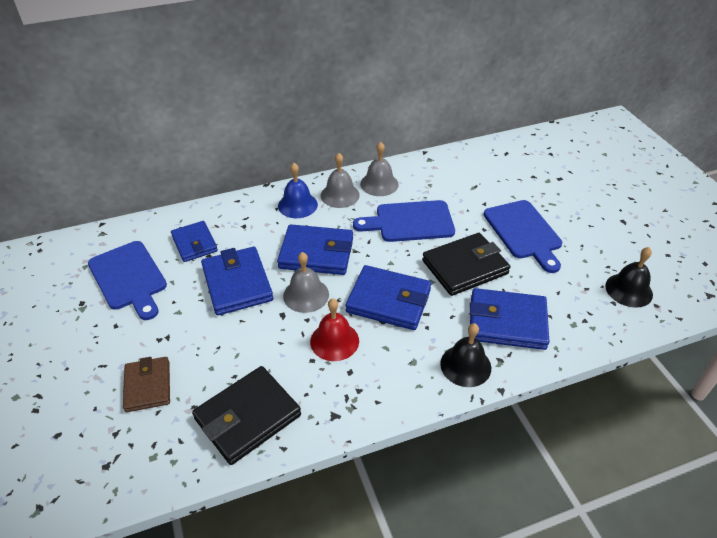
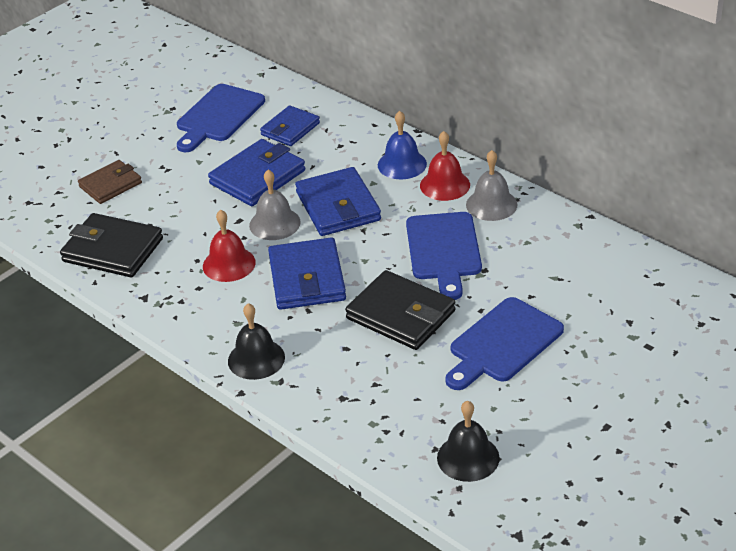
camera: 65 degrees right, 5 degrees down
(340, 195) = (445, 185): grey bell -> red bell
(410, 222) = (443, 250): blue cutting board -> blue cutting board turned 150 degrees counterclockwise
(507, 322) = (338, 371): blue wallet -> none

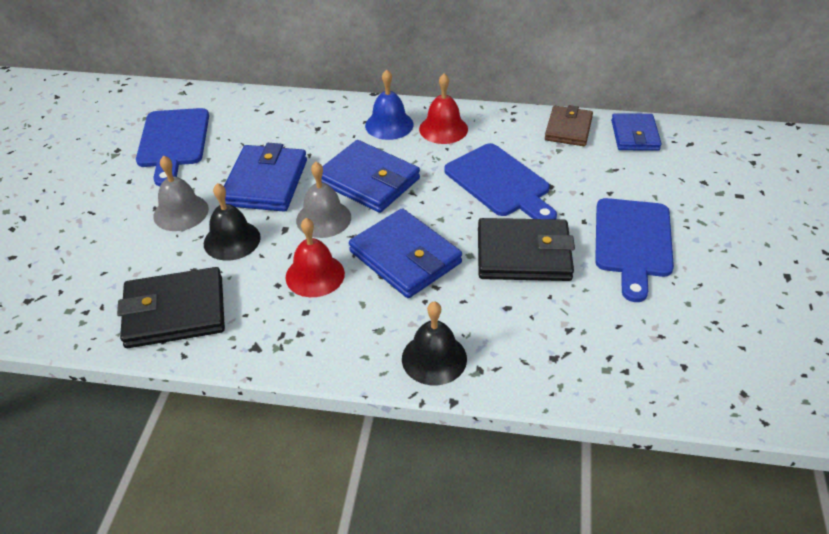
camera: 35 degrees left, 5 degrees up
(110, 185) = (113, 246): brown wallet -> brown wallet (568, 129)
(290, 129) = (257, 130): blue wallet -> blue wallet (635, 135)
(468, 457) = (719, 360): black bell -> black bell (232, 240)
(491, 204) = (498, 131): grey bell -> grey bell (181, 212)

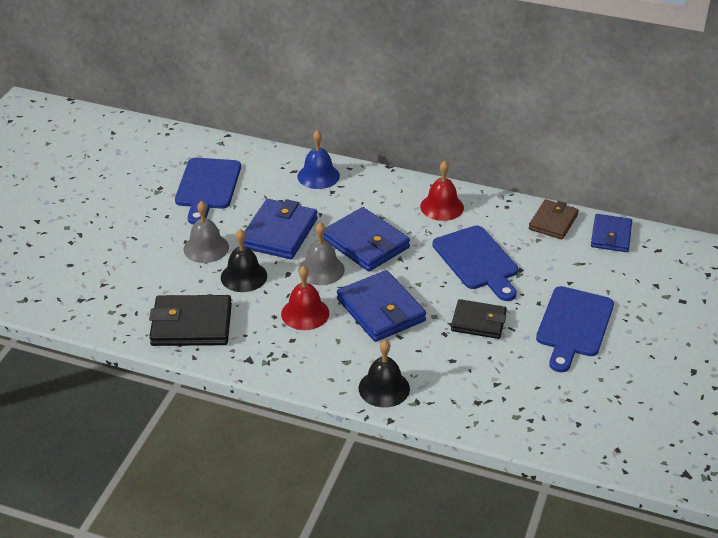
camera: 10 degrees right, 5 degrees down
(389, 125) = (395, 197): blue bell -> blue bell (318, 176)
(523, 254) = (478, 322): black wallet -> black wallet, size x0.66

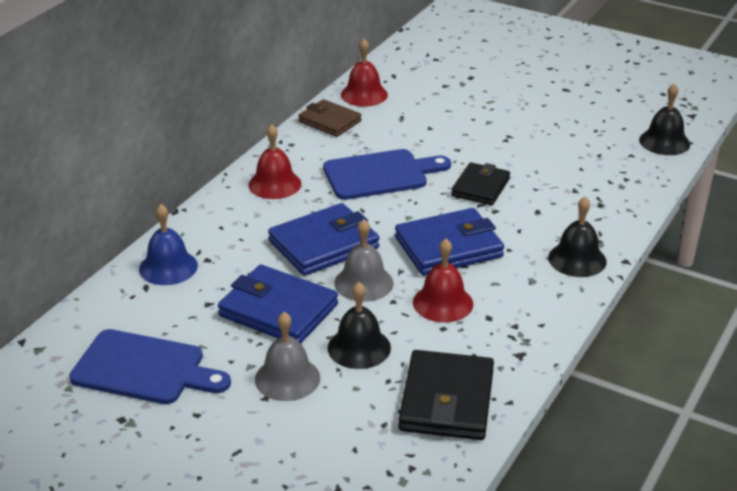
camera: 80 degrees left, 5 degrees down
(573, 325) = (495, 136): blue cutting board -> none
(611, 236) = (364, 94): blue wallet -> red bell
(616, 449) = (664, 142): none -> black bell

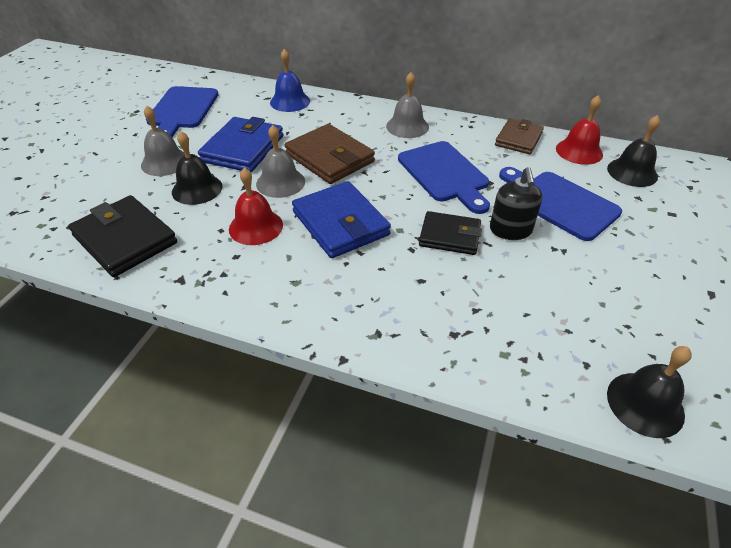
camera: 80 degrees right, 10 degrees up
(274, 184) = (407, 126): red bell -> grey bell
(324, 244) = (330, 158): blue wallet -> brown wallet
(444, 123) = (559, 203): none -> blue cutting board
(447, 401) = (125, 239): black wallet -> black wallet turned 45 degrees clockwise
(478, 155) = (510, 230): none -> black soap dispenser
(577, 259) = (338, 315): black bell -> black bell (632, 172)

